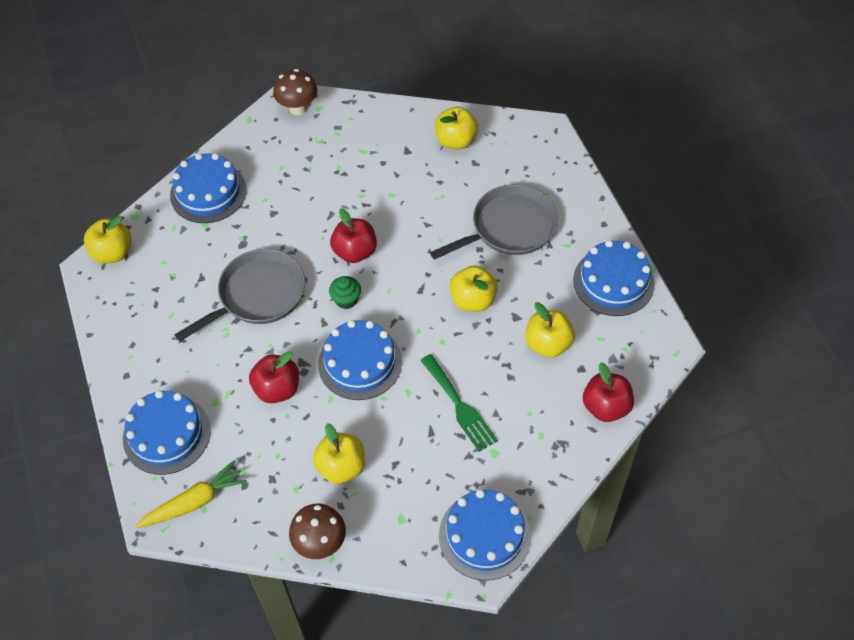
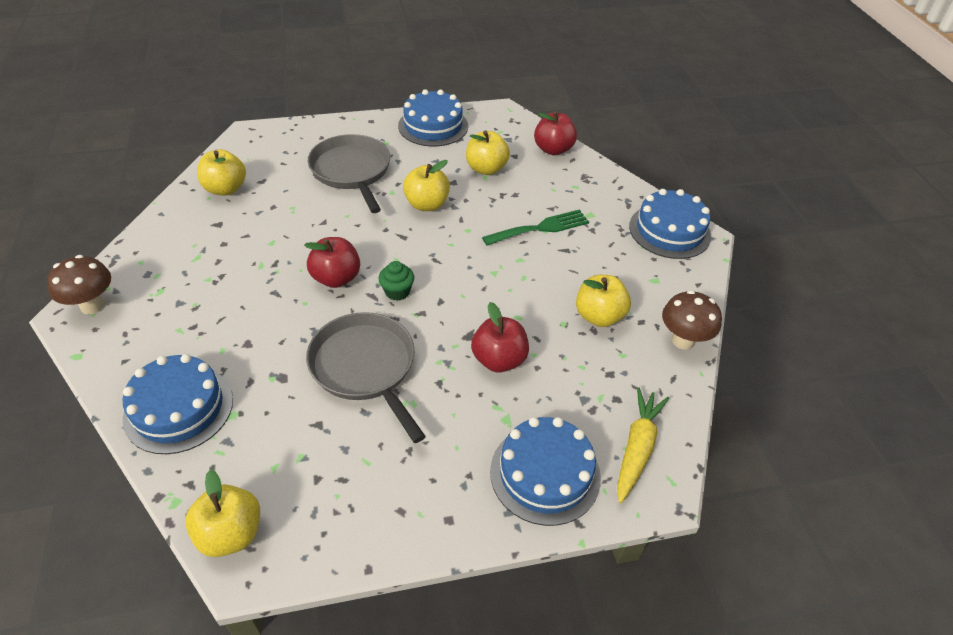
camera: 85 degrees left, 10 degrees down
(194, 502) = (637, 448): yellow carrot -> yellow carrot turned 45 degrees clockwise
(360, 362) = (479, 289): blue cake -> none

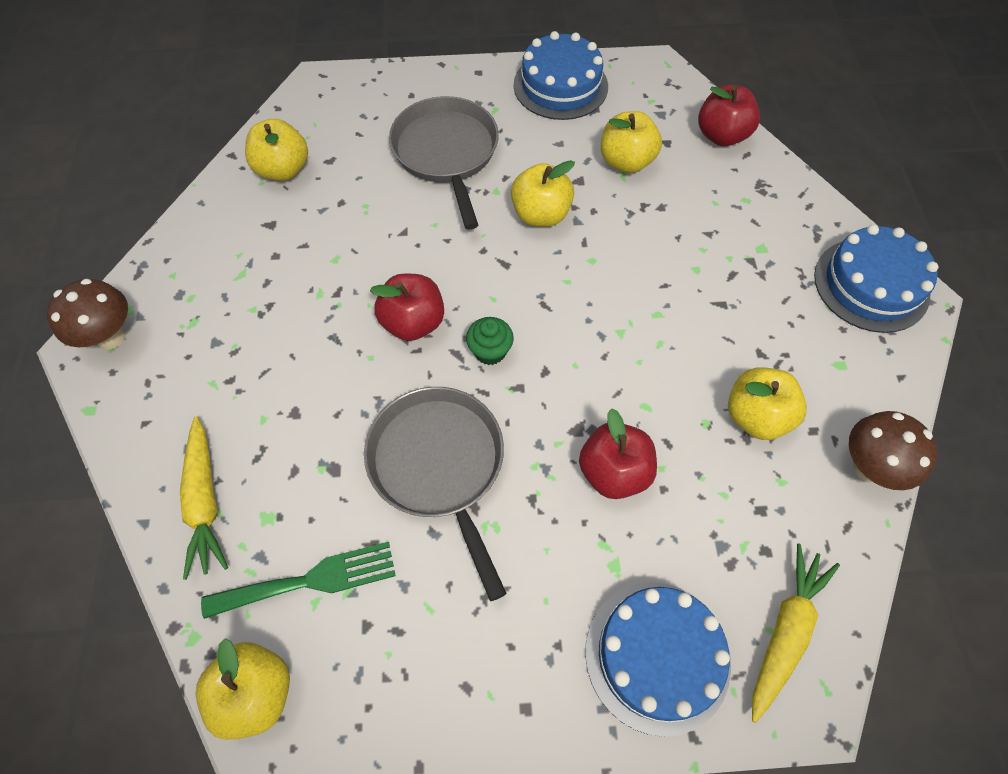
camera: 10 degrees right, 15 degrees up
(179, 408) = (205, 501): blue cake -> yellow carrot
(540, 228) = (691, 265): green fork -> green fork (310, 580)

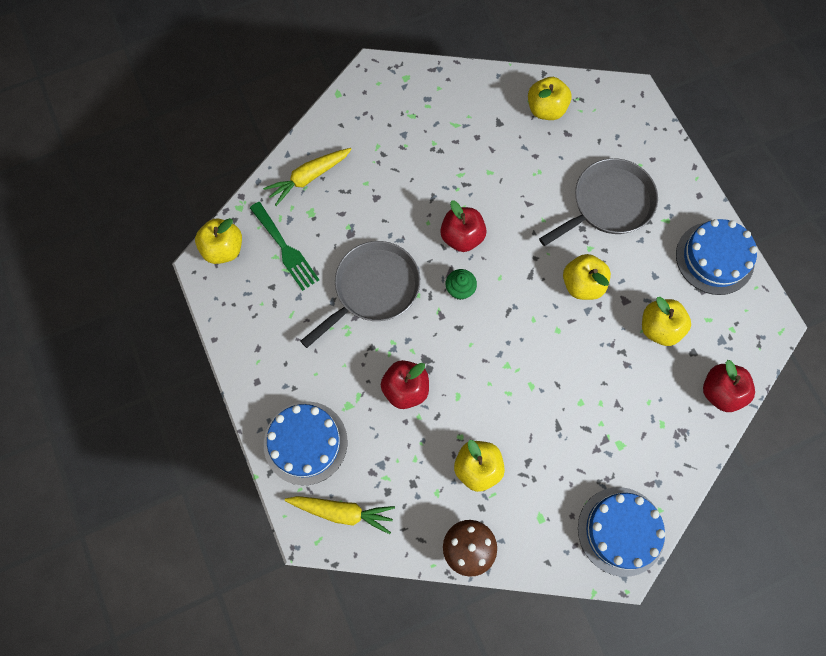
camera: 70 degrees right, 10 degrees up
(111, 337) = (385, 79): brown mushroom -> none

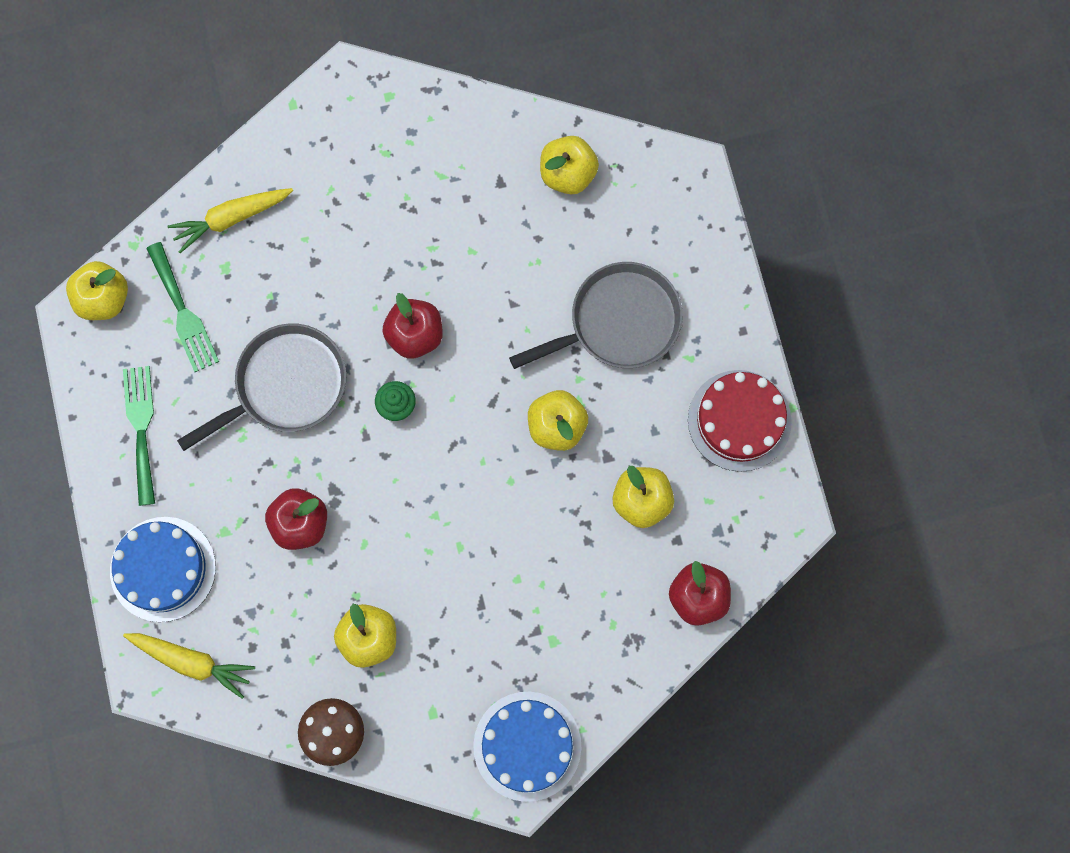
camera: 10 degrees right, 5 degrees up
(269, 338) = (141, 428): none -> green fork
(714, 258) = (739, 420): blue cake -> red cake

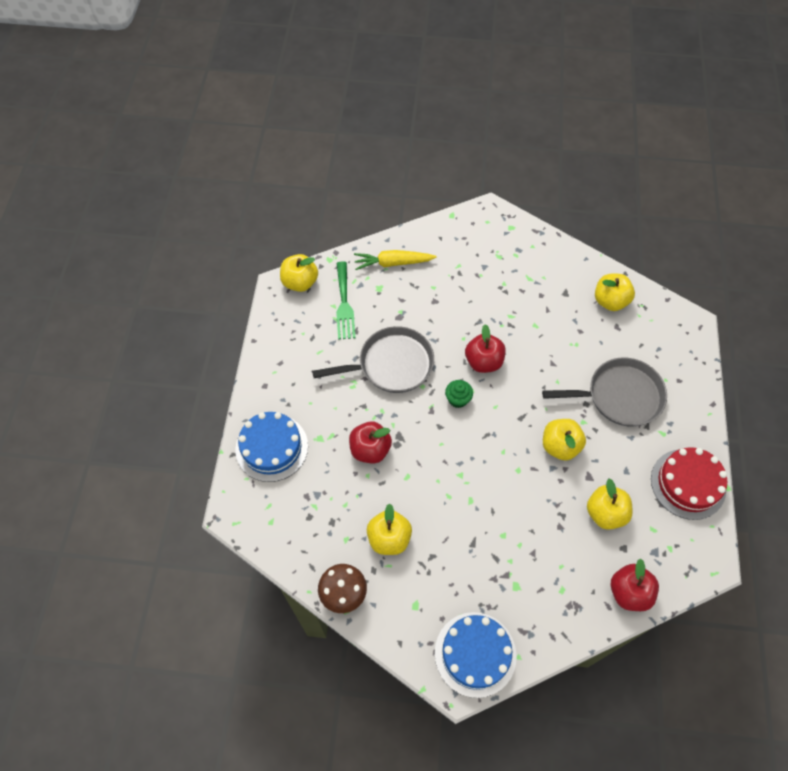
camera: 20 degrees right, 15 degrees down
(141, 428) = (292, 360): green fork -> none
(192, 662) = (266, 512): yellow carrot -> none

